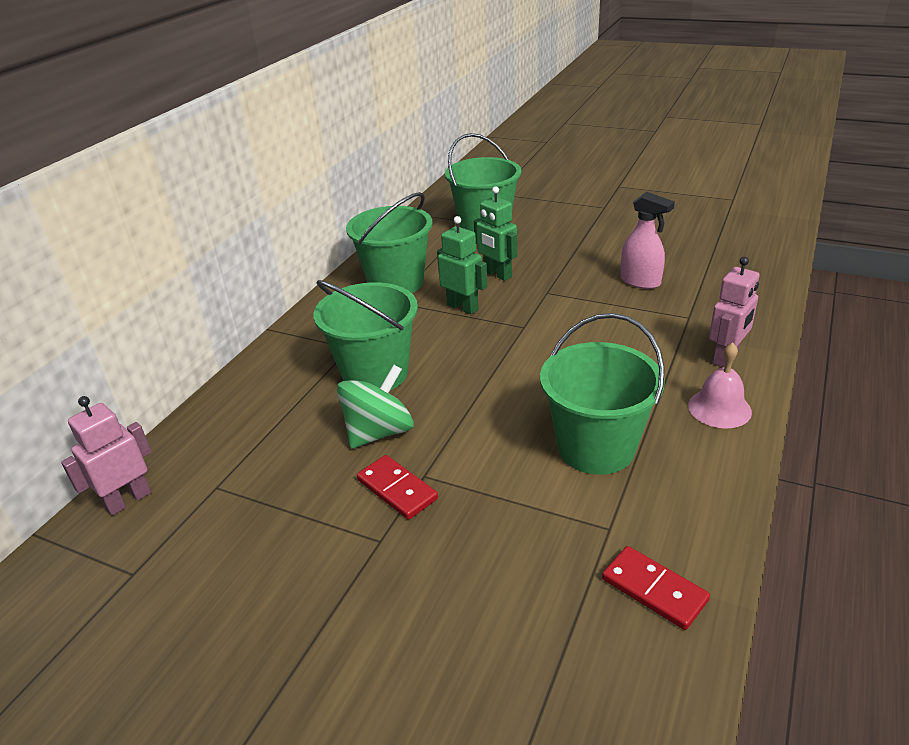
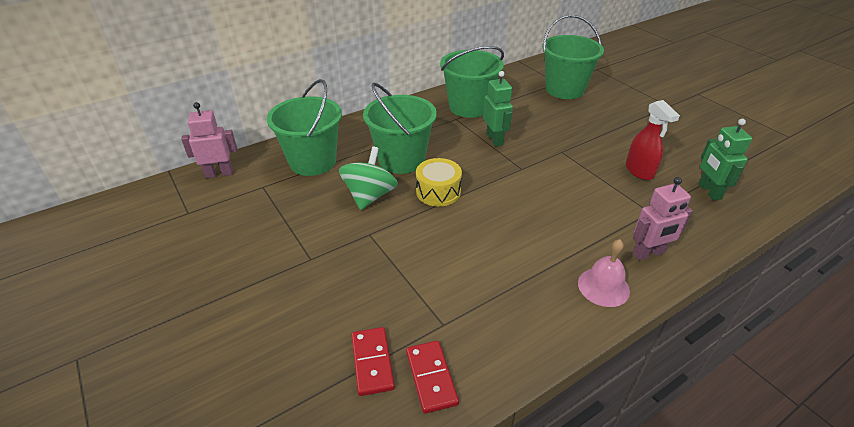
camera: 30 degrees right, 5 degrees up
(379, 432) = (370, 196): green spinning top -> green spinning top turned 60 degrees counterclockwise
(397, 489) = (347, 234): red domino -> red domino (372, 362)
(457, 391) = (438, 192): none -> yellow drum
(497, 274) = (539, 126): green robot -> green robot (709, 191)
(596, 447) = (488, 269): green bucket -> green bucket (312, 161)
(640, 282) = (639, 171): pink spray bottle -> red spray bottle

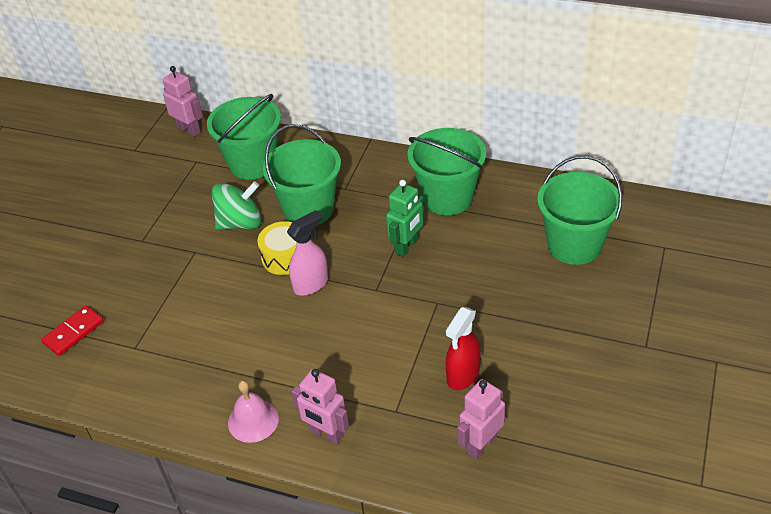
camera: 55 degrees right, 5 degrees up
(431, 377) = (82, 368): red domino -> none
(482, 192) = (311, 284): none -> pink spray bottle
(709, 191) = (481, 444): green robot -> pink robot

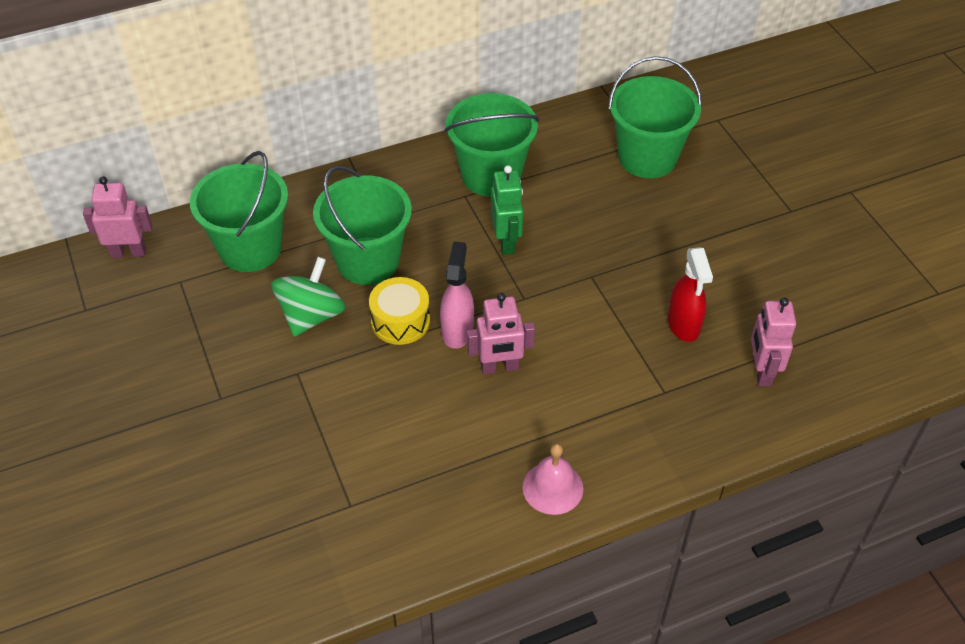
camera: 45 degrees left, 5 degrees up
(73, 332) = (261, 536): red domino -> none
(326, 433) = (630, 452): pink robot -> pink robot (499, 367)

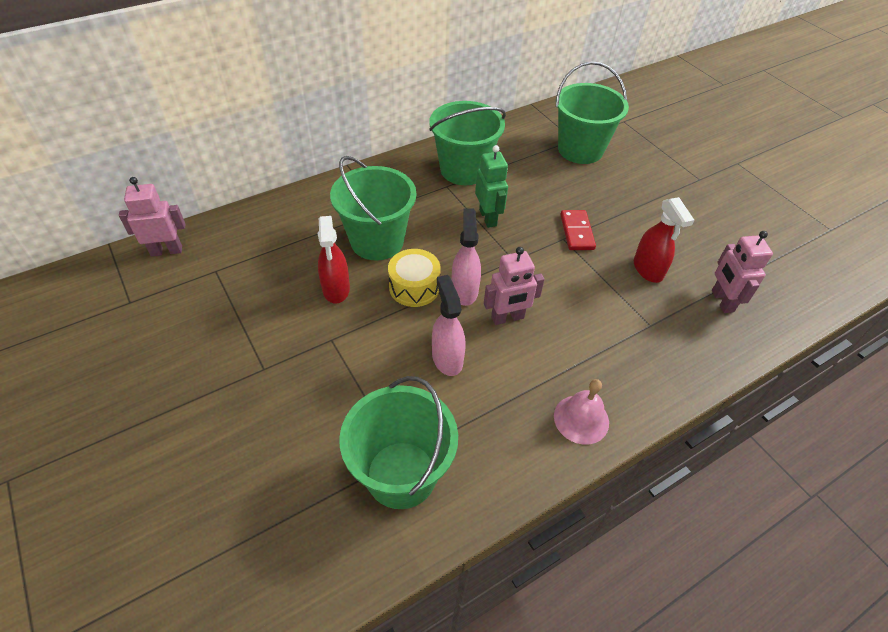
camera: 10 degrees left, 0 degrees up
(250, 248) = (274, 239): green bucket -> green bucket (401, 474)
(311, 315) = (336, 289): green spinning top -> red spray bottle
(420, 406) = (447, 358): none -> pink spray bottle
(610, 269) = (576, 232): none -> red domino

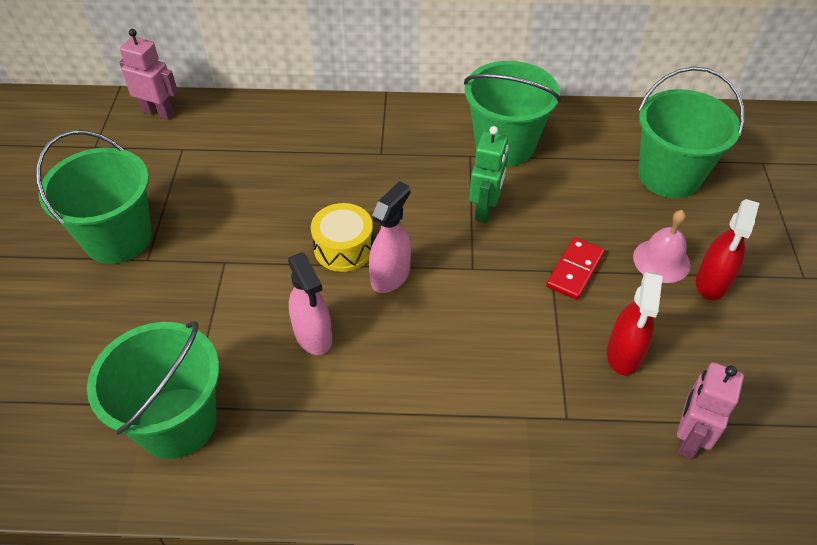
camera: 35 degrees right, 0 degrees up
(336, 289) = (269, 215): red spray bottle -> red spray bottle (712, 283)
(377, 241) = (348, 184): green bucket -> green bucket (118, 238)
(447, 358) = (313, 336): pink spray bottle -> pink spray bottle turned 135 degrees clockwise
(507, 318) = (410, 327): pink robot -> none
(581, 419) = (392, 473): pink bell -> pink bell (661, 260)

